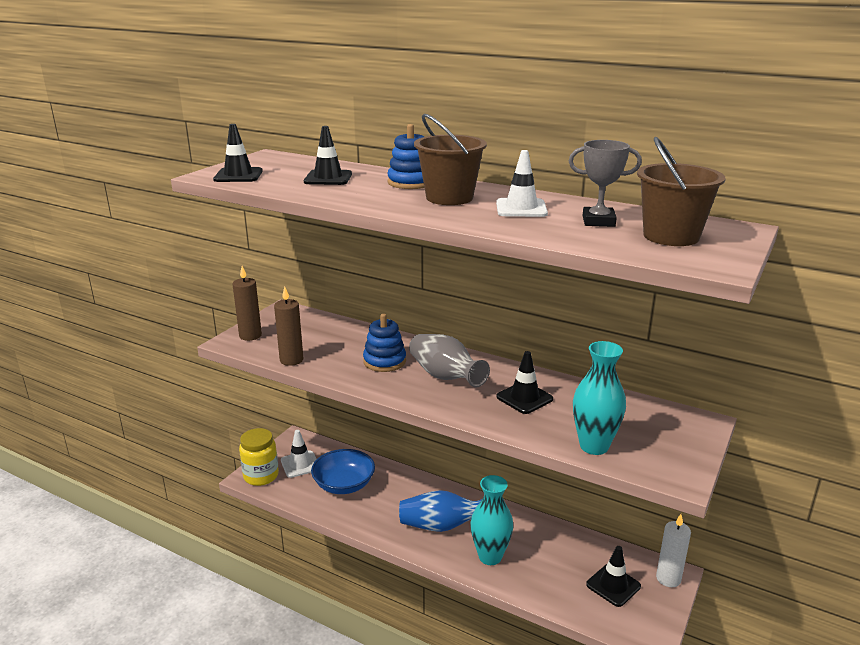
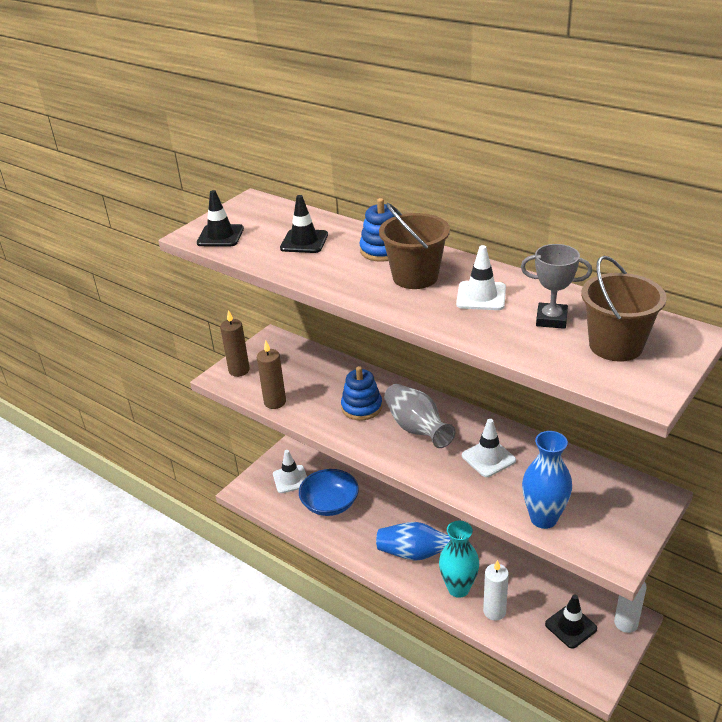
camera: 10 degrees right, 10 degrees up
(261, 476) = (254, 490): yellow jar -> none
(524, 398) = (488, 458): black traffic cone -> white traffic cone
(531, 576) = (494, 611): none -> white candle
(594, 446) = (543, 518): turquoise vase -> blue vase

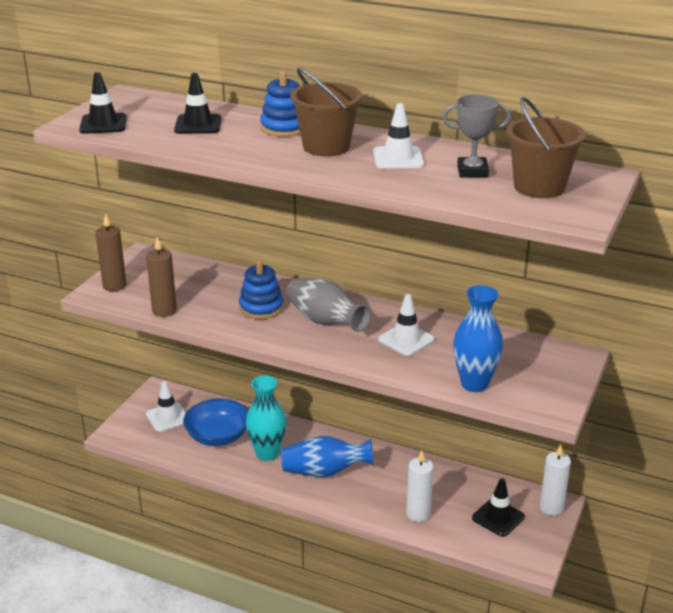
camera: 15 degrees left, 5 degrees down
(458, 588) = (376, 498): turquoise vase -> turquoise vase (267, 453)

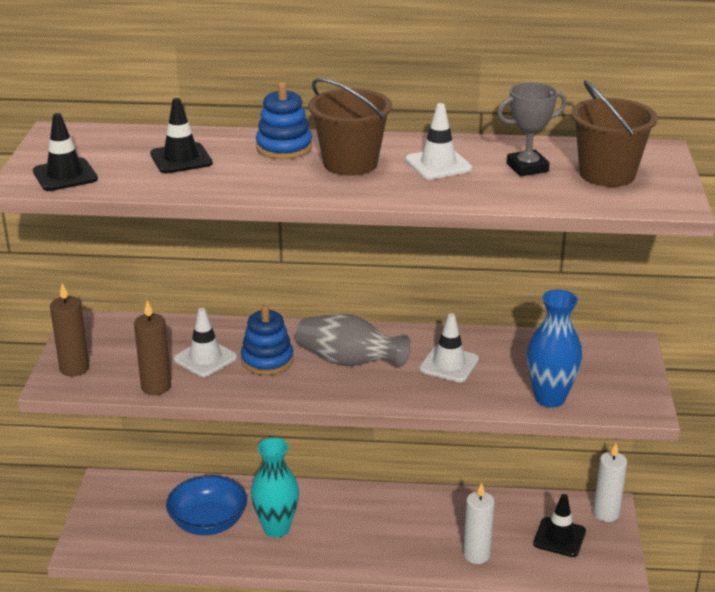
camera: 20 degrees left, 0 degrees up
(167, 417) = (136, 513): white traffic cone -> white traffic cone (205, 358)
(324, 472) = (351, 533): blue vase -> none

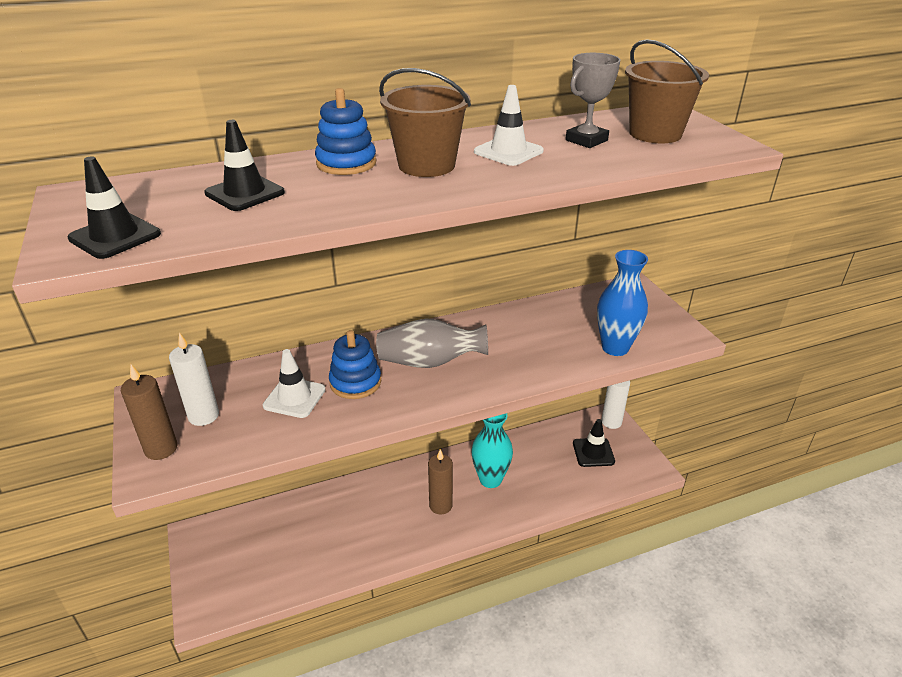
camera: 25 degrees left, 5 degrees up
(156, 387) = (262, 442): brown candle -> brown candle (440, 505)
(208, 521) = (310, 538): blue bowl -> none
(276, 528) = (374, 523): turquoise vase -> turquoise vase (490, 479)
(449, 364) = (514, 341): white traffic cone -> none
(476, 555) = (545, 489): white candle -> white candle (203, 416)

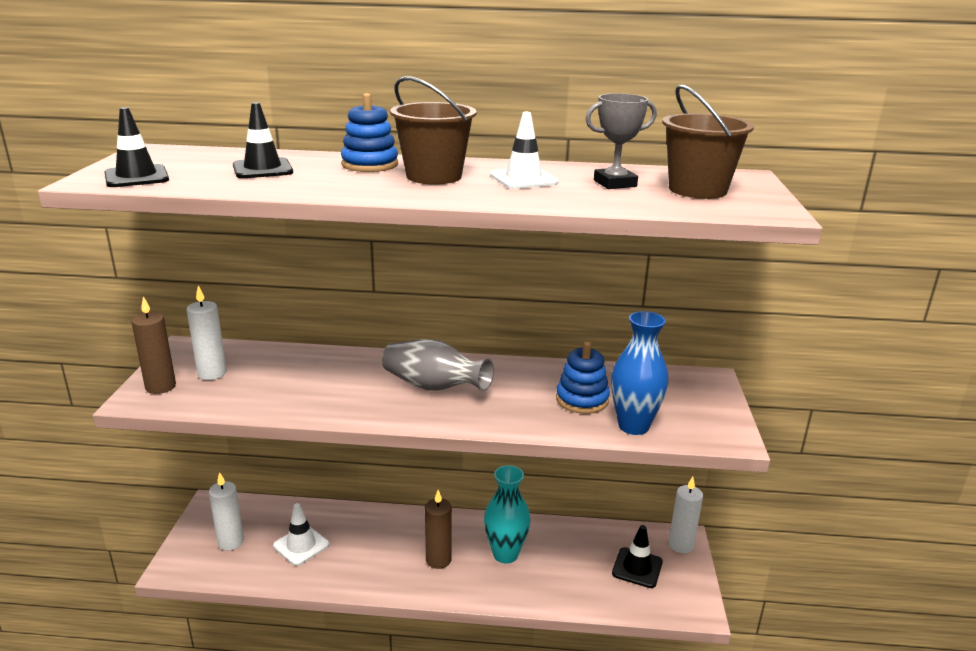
camera: 25 degrees right, 10 degrees down
(241, 563) = (231, 542): none -> white candle
(294, 397) = (292, 381): white traffic cone -> white traffic cone (301, 545)
(355, 382) = (353, 384): blue stacking toy -> blue stacking toy (582, 399)

